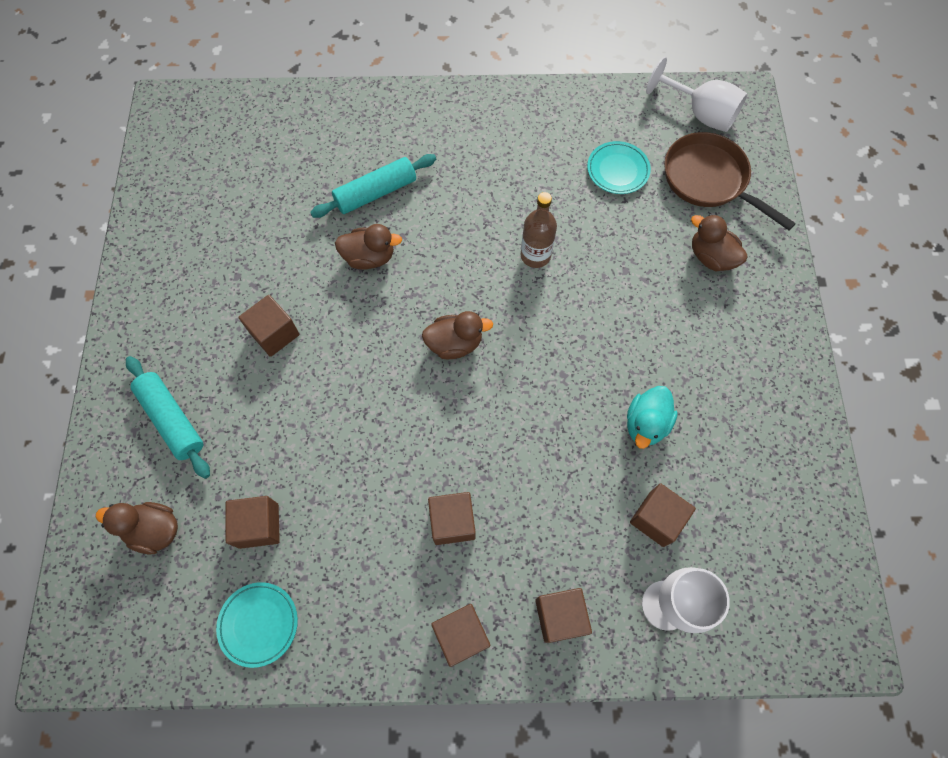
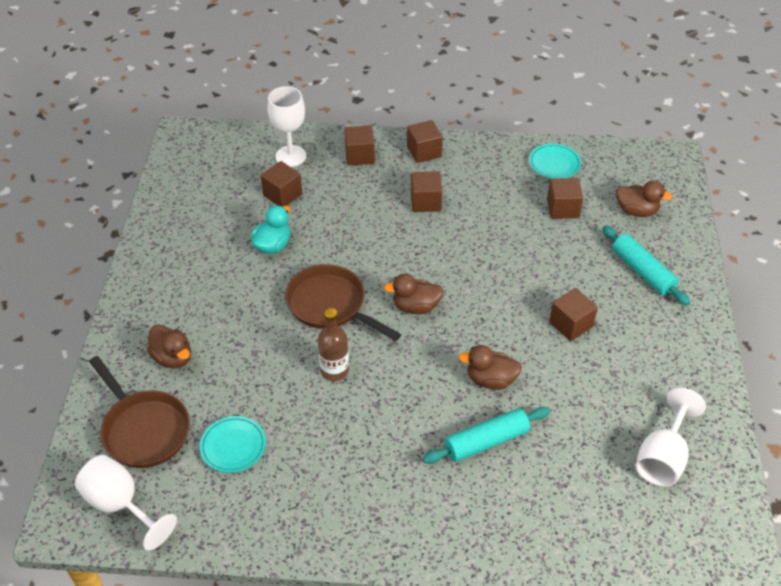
camera: 175 degrees left, 20 degrees down
(207, 190) = (662, 457): none -> white goblet
(555, 338) = (330, 305): none -> brown pan

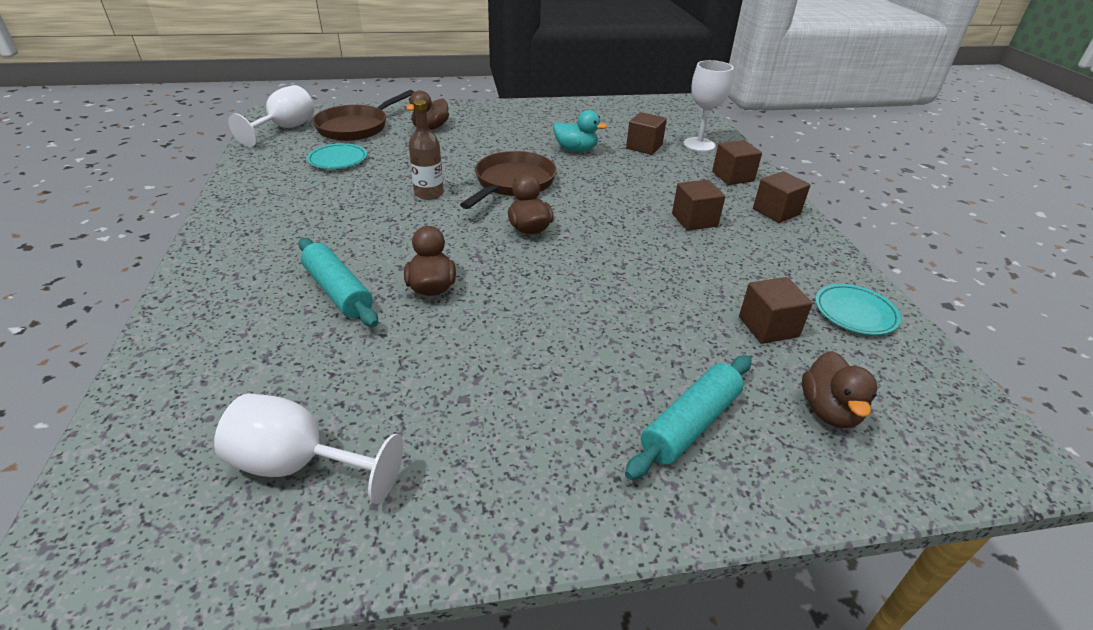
camera: 75 degrees right, 10 degrees down
(571, 324) = (544, 348): brown cube -> none

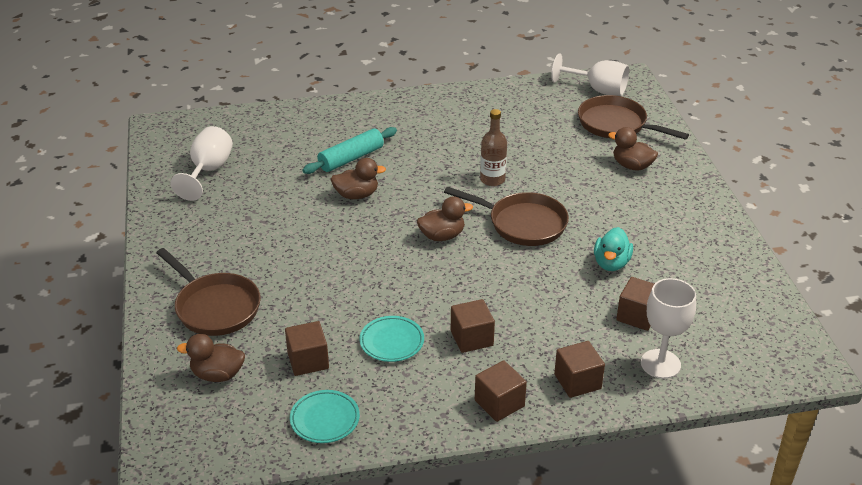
camera: 90 degrees right, 0 degrees up
(338, 160) = (543, 126): turquoise plate -> turquoise plate (392, 342)
(690, 424) = (215, 307): turquoise rolling pin -> brown pan

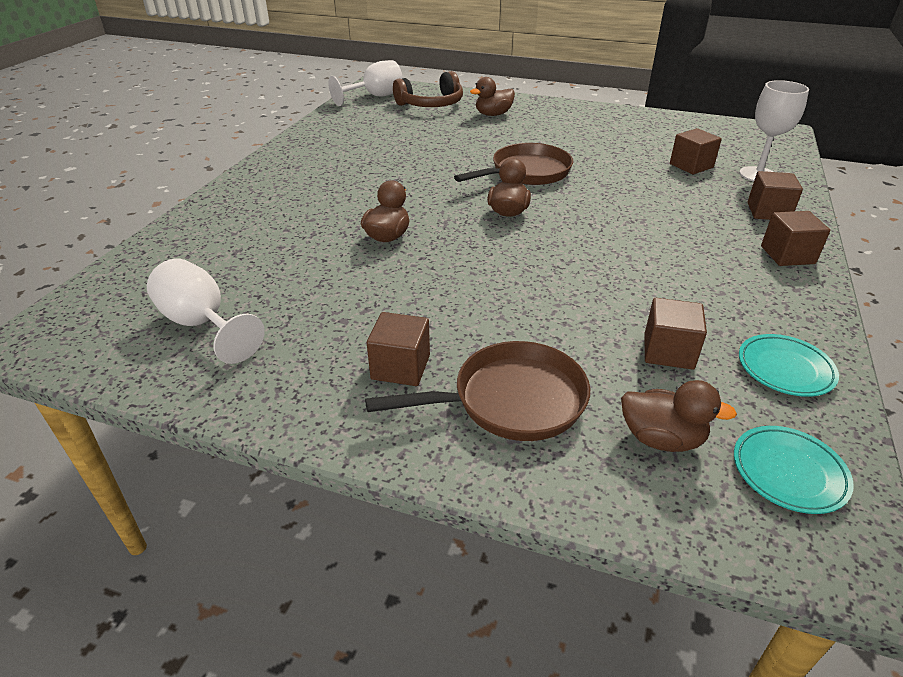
camera: 60 degrees left, 0 degrees up
(217, 374) = (661, 438): brown duck -> brown duck turned 105 degrees counterclockwise
(351, 158) = (317, 222): turquoise rolling pin -> none
(392, 342) = (663, 286): turquoise plate -> turquoise plate (788, 472)
(471, 338) = (681, 241): brown cube -> brown cube (400, 367)
(492, 179) = (446, 166): brown bottle -> none
(611, 263) = (615, 156): turquoise duck -> none
(616, 124) = (431, 104): brown pan -> brown headphones

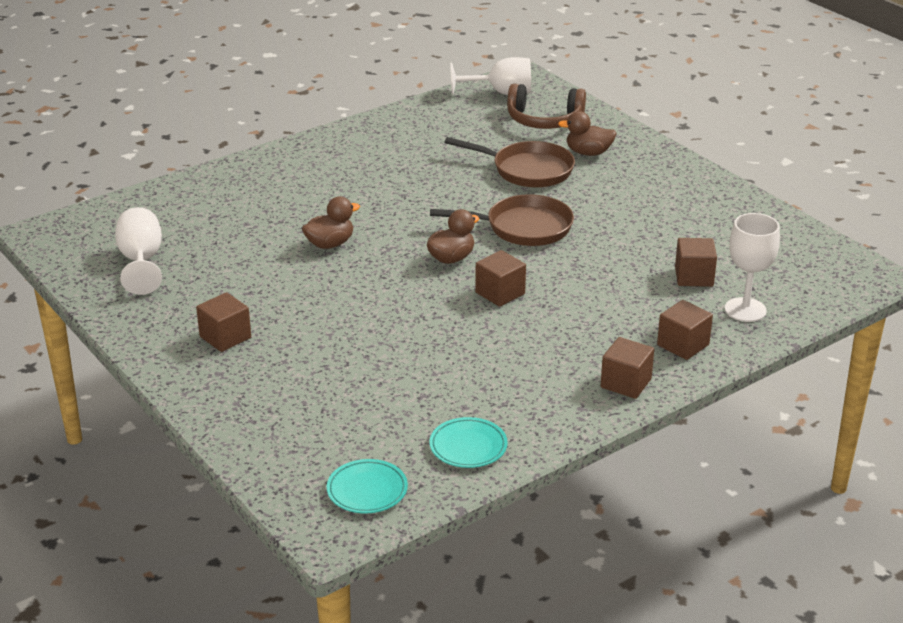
camera: 35 degrees right, 5 degrees down
(511, 400) = (264, 384): brown pan -> brown pan (527, 170)
(661, 438) = (321, 442): brown duck -> none
(668, 351) = (407, 402): brown cube -> brown cube (500, 293)

